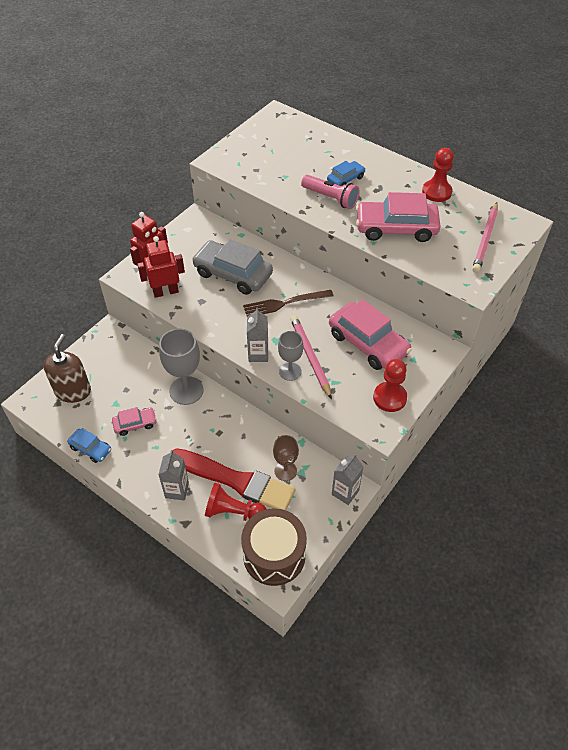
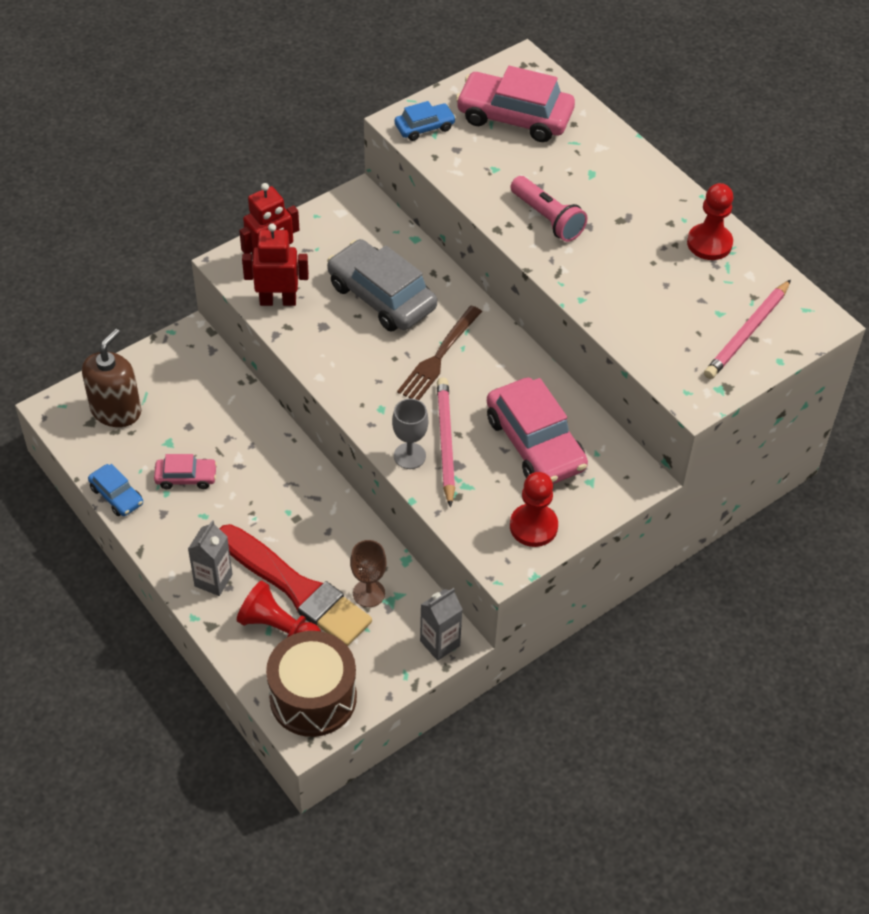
camera: 15 degrees right, 0 degrees up
(186, 390) = (271, 448): grey goblet -> none
(258, 354) = (374, 421): grey carton -> none
(284, 303) = (438, 357): brown fork -> brown fork turned 60 degrees counterclockwise
(345, 179) = (582, 193): blue car -> blue car (424, 127)
(396, 228) = (623, 286): pink car -> pink car (514, 117)

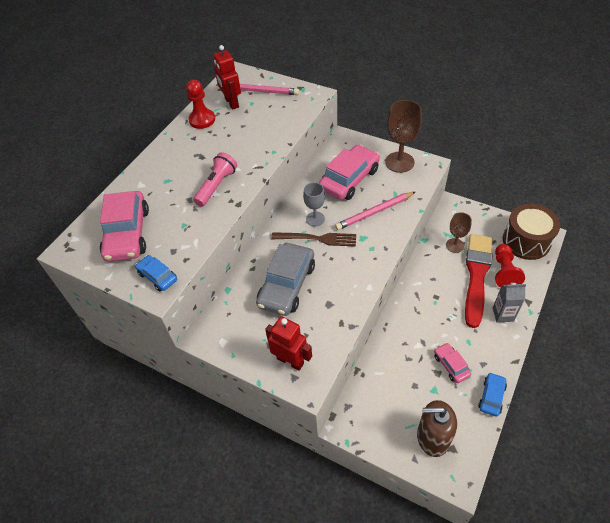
camera: 110 degrees left, 0 degrees up
(278, 301) = (323, 339): red robot -> red robot (231, 103)
(409, 456) = (394, 223): grey goblet -> grey goblet (315, 219)
(440, 643) = (458, 208): grey carton -> none
(533, 526) = (399, 162): red pawn -> brown goblet

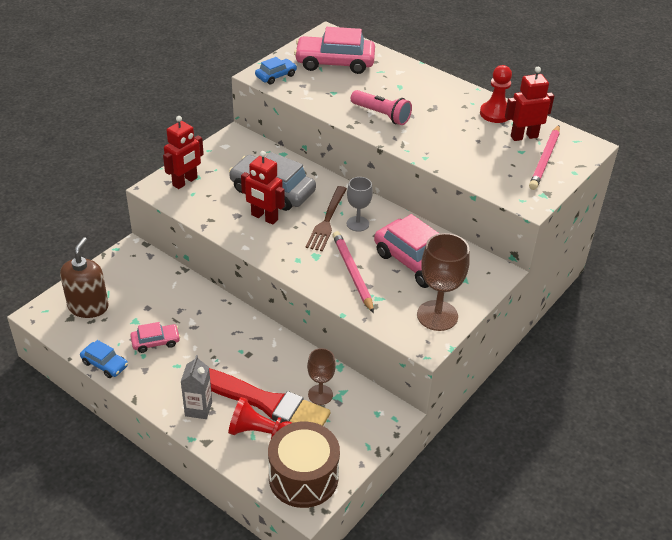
camera: 95 degrees right, 10 degrees down
(326, 282) = (264, 217): none -> red robot

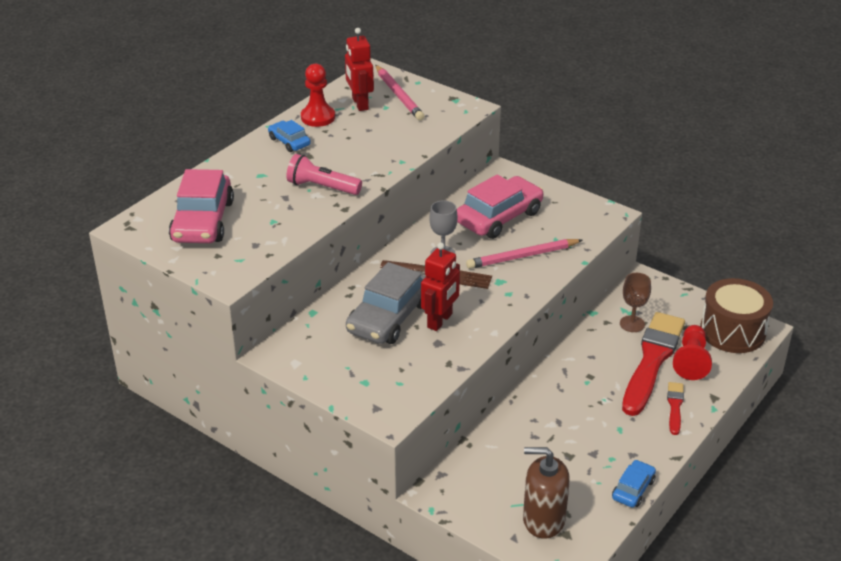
camera: 90 degrees left, 5 degrees down
(155, 342) = (589, 450): pink car -> none
(185, 182) = (375, 391): red robot -> none
(198, 409) = (675, 406): grey carton -> red brush
(276, 76) = (232, 266): blue car -> blue car (289, 142)
(381, 115) = (322, 187): pink flashlight -> pink flashlight turned 105 degrees counterclockwise
(437, 315) = (571, 207): brown goblet -> none
(545, 160) = (399, 95): pink pencil -> pink pencil turned 45 degrees clockwise

